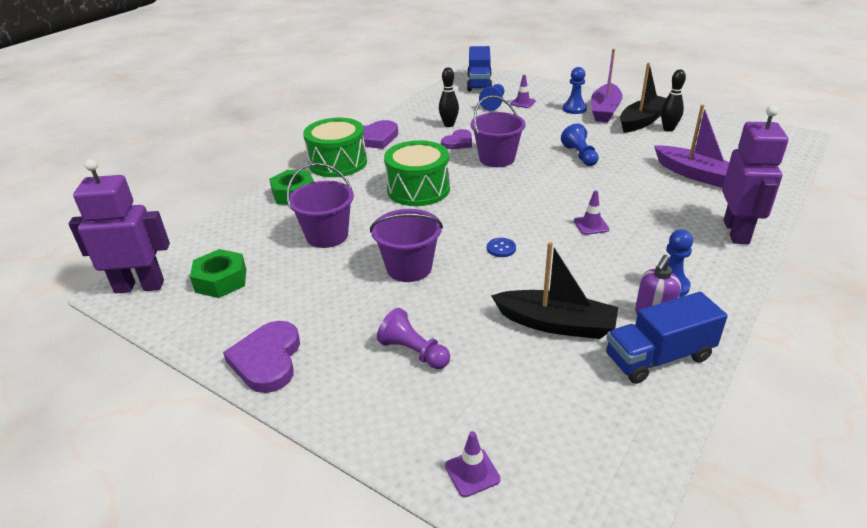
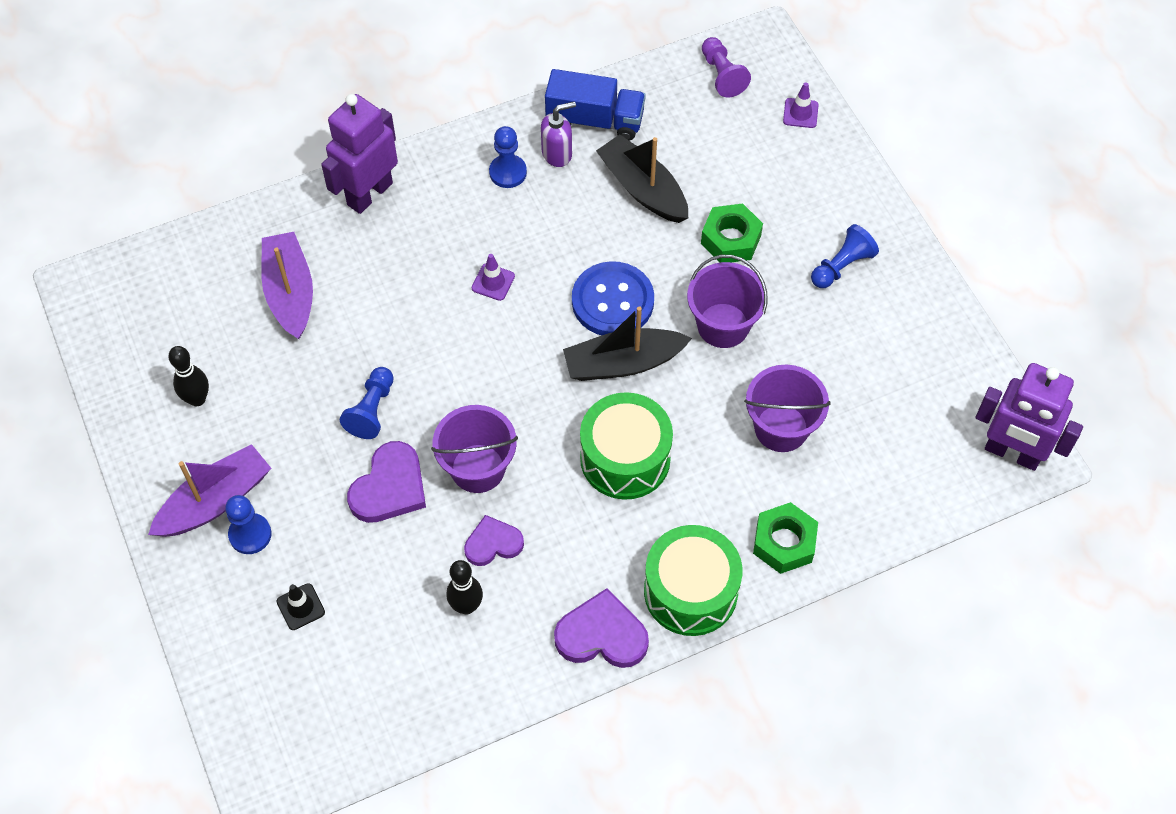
camera: 150 degrees left, 25 degrees up
(221, 280) = (923, 414): green nut -> green nut (730, 239)
(267, 360) = (907, 282): purple heart -> purple heart (389, 487)
(413, 352) = (780, 225): purple pawn -> purple pawn (722, 75)
(479, 83) = (298, 734): blue truck -> none
(493, 103) = (345, 634): blue pawn -> blue pawn (842, 266)
(501, 248) = (612, 301): blue button -> blue button, size x2.42
(522, 103) = (300, 607): purple traffic cone -> black traffic cone
(642, 121) = (202, 439): black boat -> black boat (623, 363)

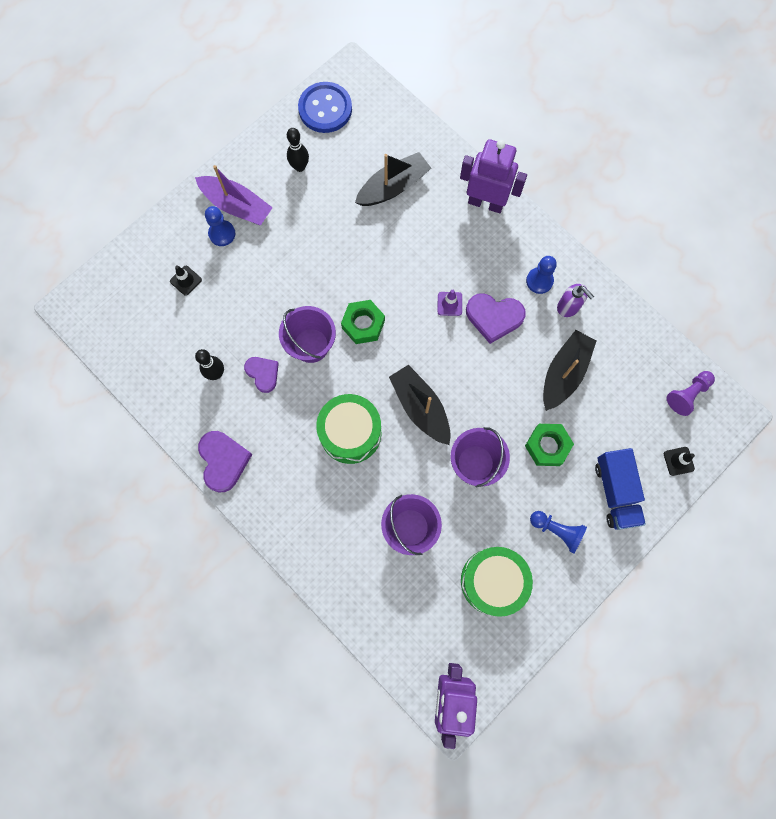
camera: 70 degrees right, 15 degrees up
(290, 292) = (393, 187): purple boat -> black boat
(372, 410) = (328, 267): blue pawn -> none
(389, 487) = (280, 299): purple heart -> purple heart (494, 317)
(595, 120) = (608, 321): blue truck -> blue truck (615, 492)
(612, 301) = (465, 384): blue button -> blue button (325, 109)
(690, 591) = (270, 506): green drum -> green drum (492, 581)
(784, 542) = (325, 555): green nut -> green nut (363, 324)
(800, 113) = (678, 461): purple traffic cone -> black traffic cone

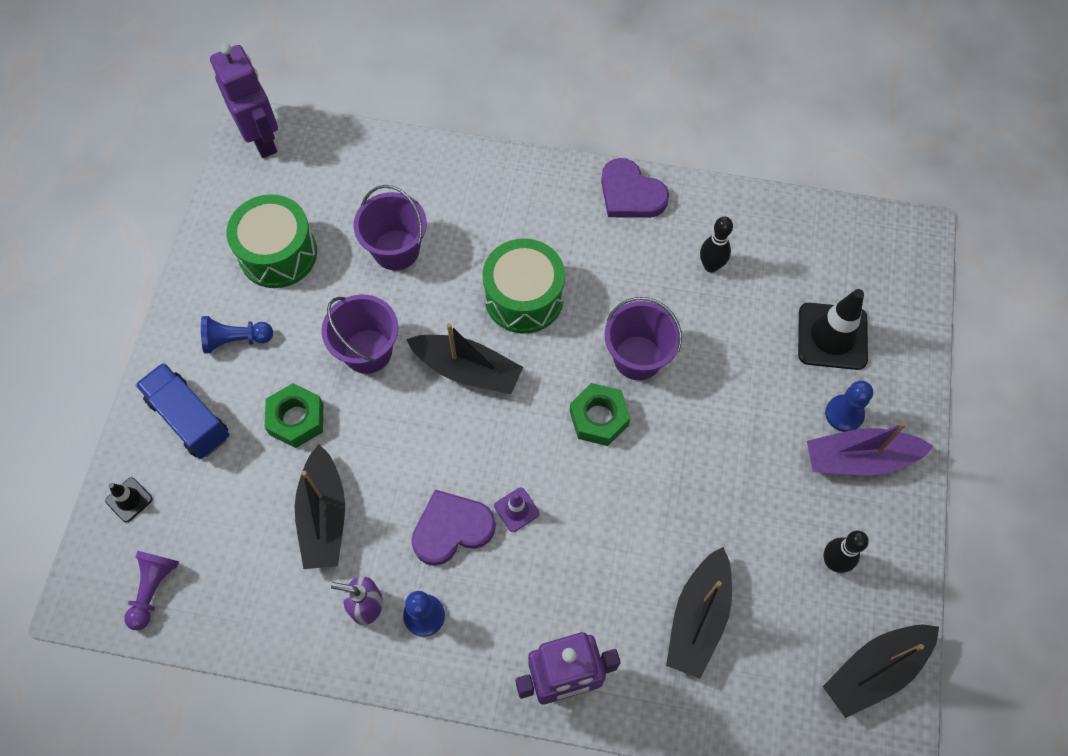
camera: 145 degrees right, 10 degrees down
(186, 280) = (832, 336): black traffic cone -> black traffic cone, size x2.03
(263, 373) = (663, 296): purple heart -> none
(325, 109) = (874, 670): blue button -> black boat

